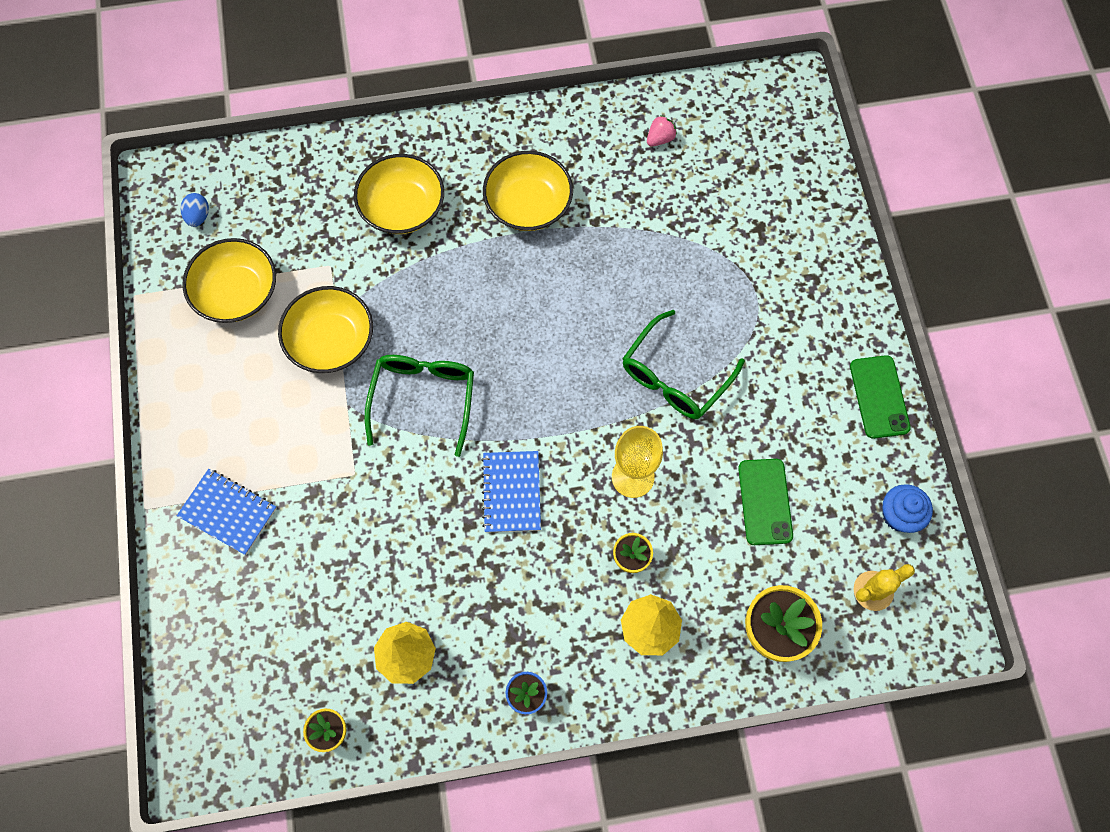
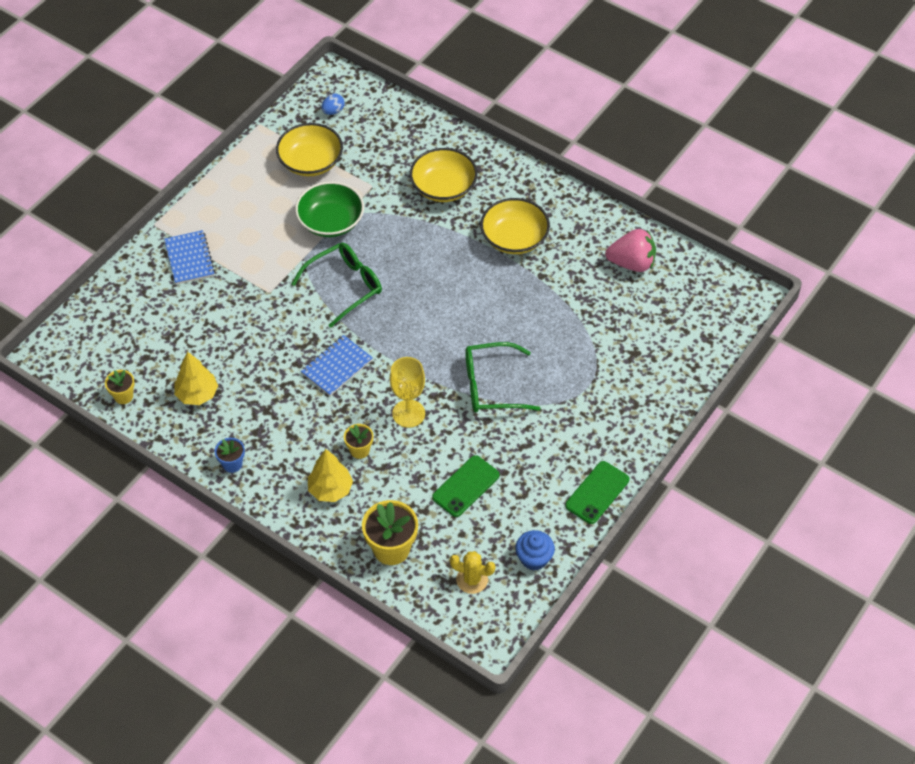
camera: 45 degrees right, 15 degrees down
(331, 340) = (331, 221): yellow bowl -> green bowl
(660, 139) = (631, 263): pink strawberry -> pink strawberry, size x1.94

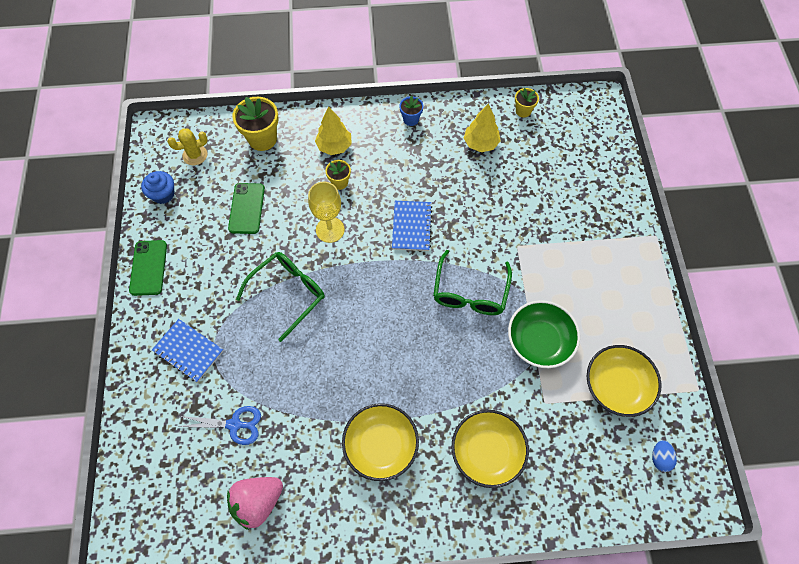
camera: 140 degrees right, 10 degrees up
(189, 259) = (599, 229): blue notebook -> blue notebook (188, 351)
(612, 320) = (235, 425): none -> blue scissors

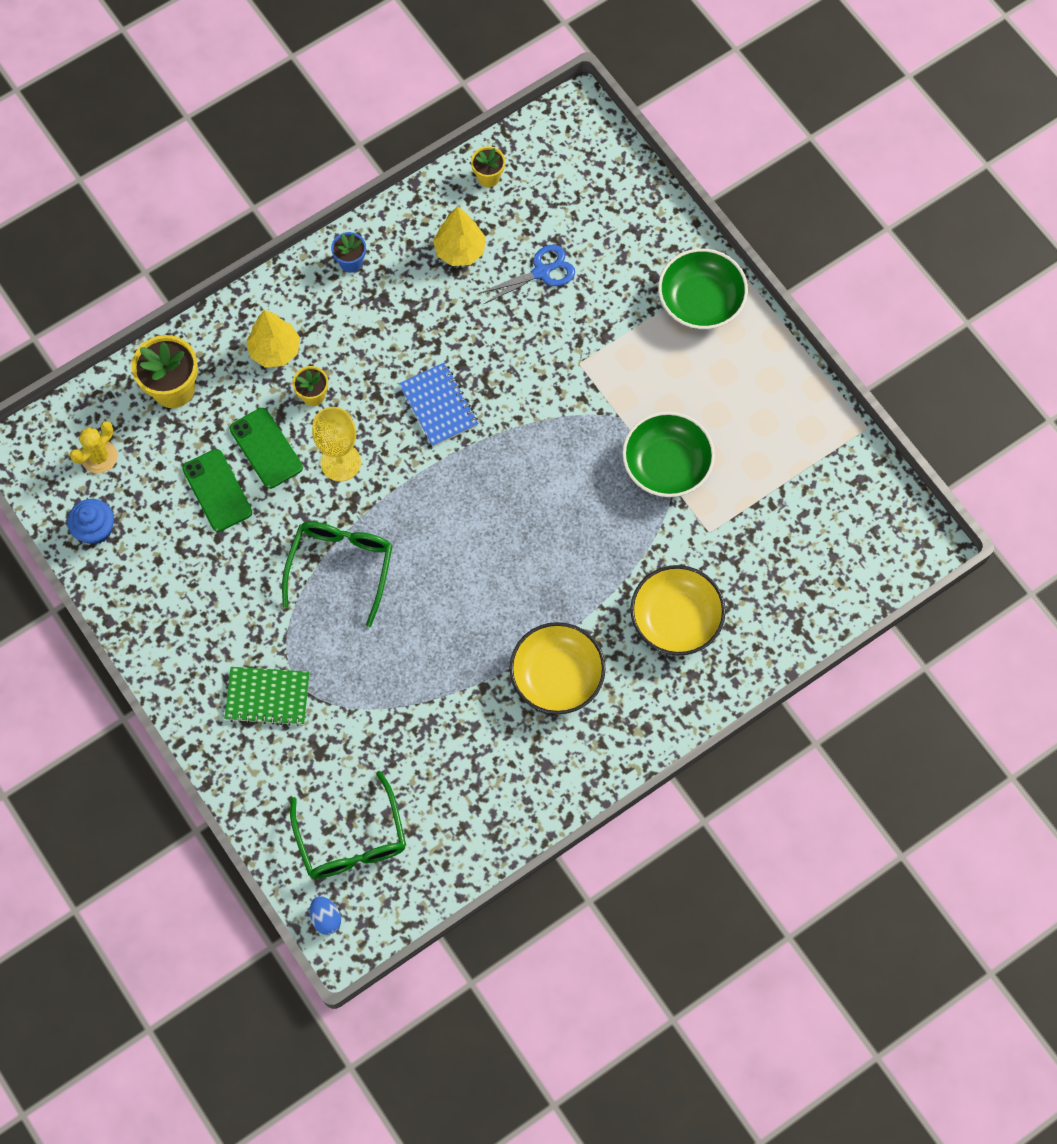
camera: 30 degrees left, 5 degrees up
(148, 268) = (146, 629): green phone -> green phone (266, 448)
(188, 351) = (267, 697): blue notebook -> green notebook
(235, 425) = (379, 745): blue scissors -> blue scissors (542, 272)
(258, 502) = (460, 808): pink strawberry -> none
(470, 292) = (556, 450): green glasses -> green glasses (351, 839)
(617, 386) = (777, 470): yellow bowl -> none
(620, 247) = (700, 301): none -> green bowl
(660, 458) = (860, 524): blue egg -> blue egg (326, 918)

